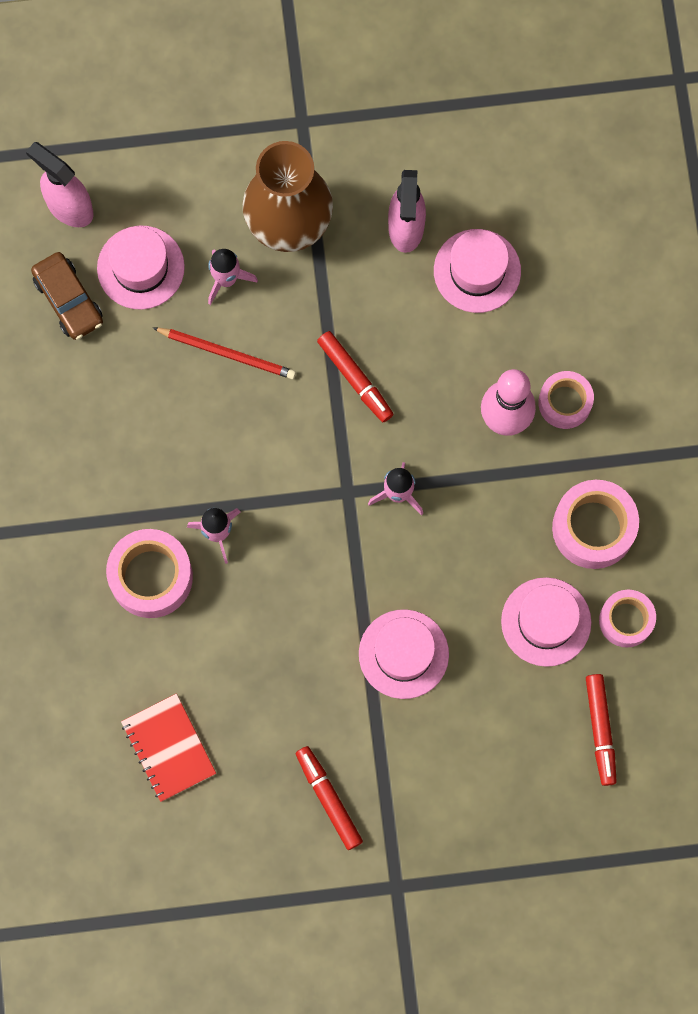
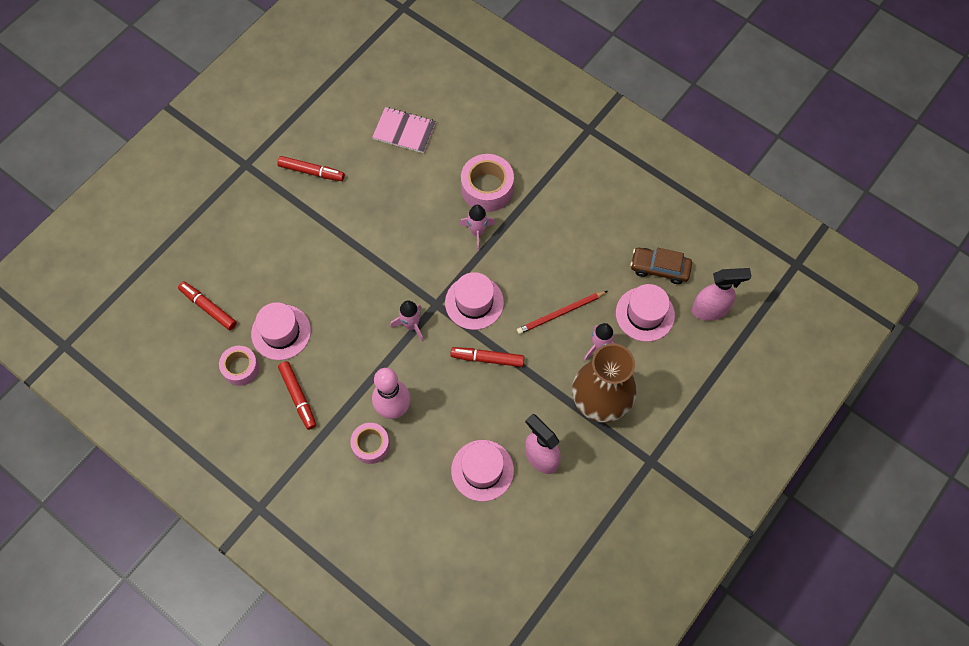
camera: 135 degrees right, 10 degrees down
(168, 748) = (404, 131): red notebook -> pink notebook
(403, 654) = (337, 258): pink hat -> pink hat (474, 302)
(593, 528) = (298, 397): pink tape -> red marker

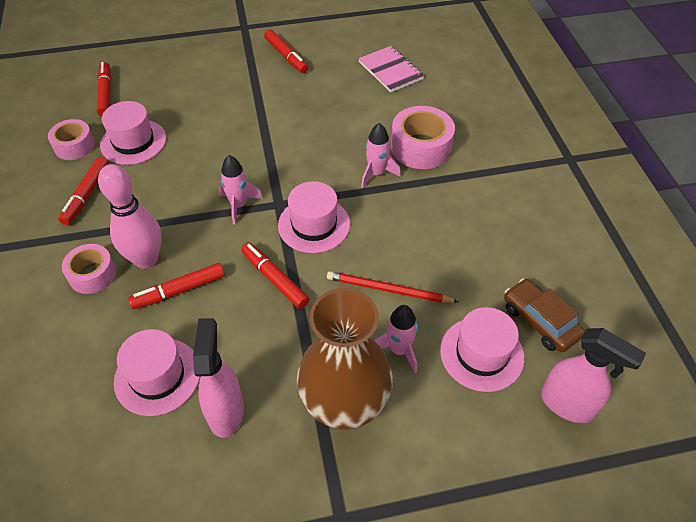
camera: 40 degrees right, 15 degrees down
(437, 412) = (179, 290): none -> red marker

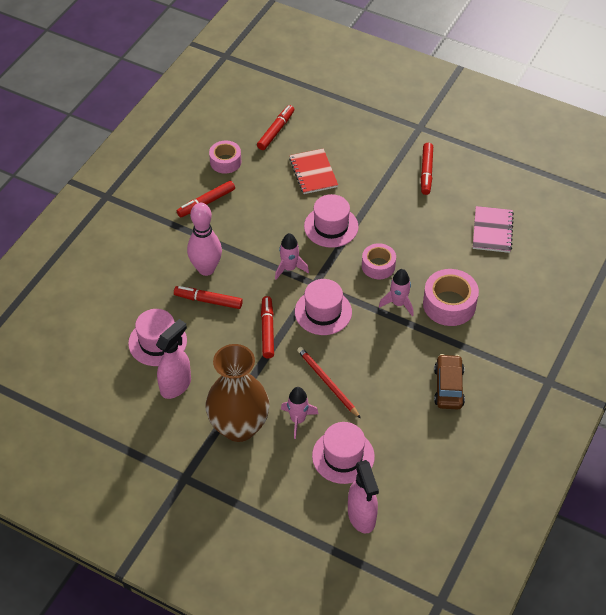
camera: 40 degrees right, 0 degrees up
(92, 274) = (170, 259): pink tape -> pink tape (378, 266)
(133, 142) = (263, 181): pink hat -> pink hat (331, 226)
(179, 109) = (313, 172): none -> red notebook
(540, 321) = (399, 464): brown car -> brown car (448, 387)

